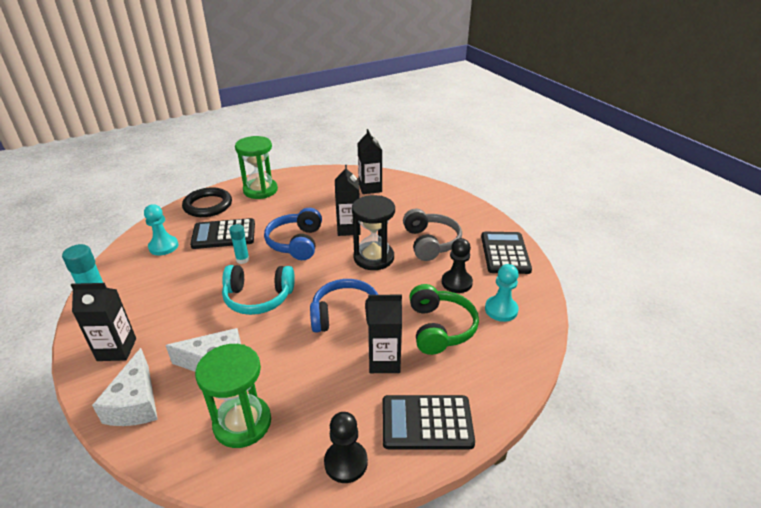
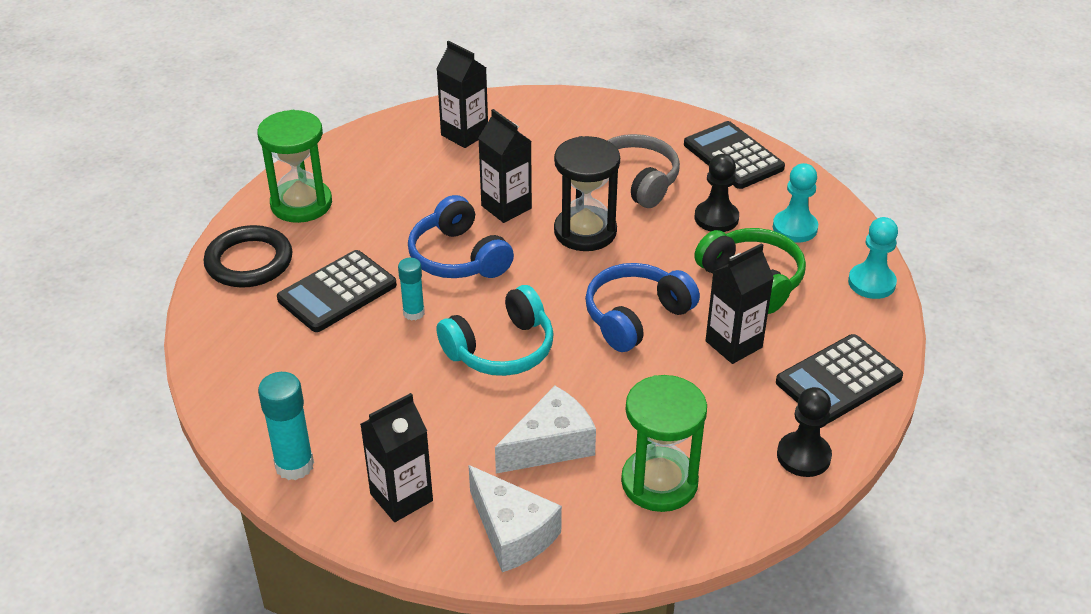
camera: 35 degrees left, 5 degrees up
(163, 246) = (269, 349): turquoise pawn -> turquoise pawn (871, 283)

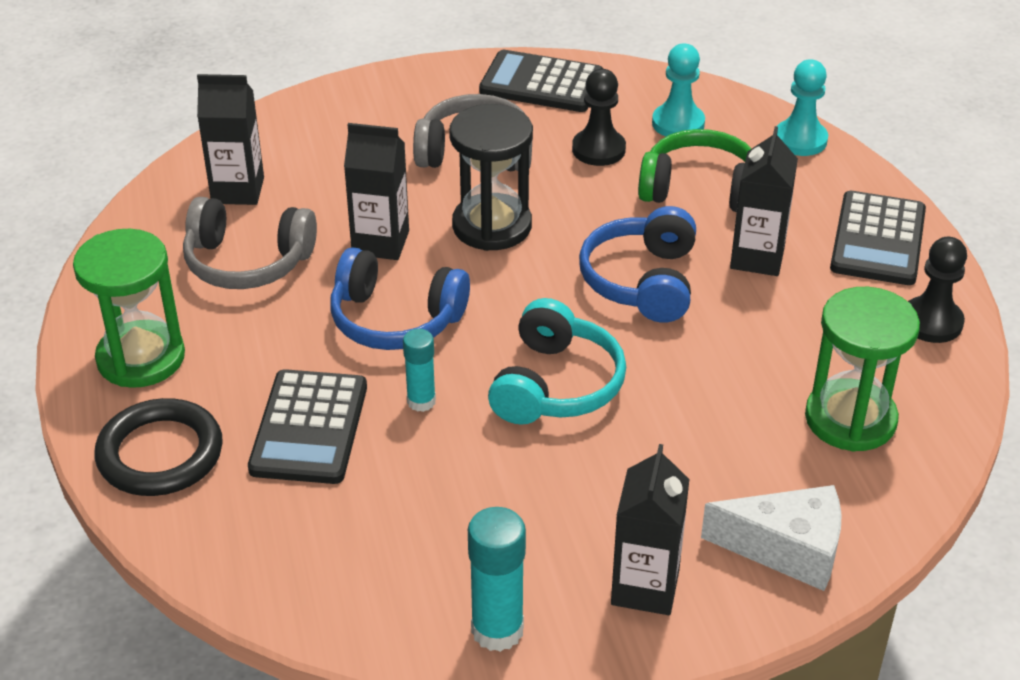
camera: 40 degrees left, 0 degrees up
(419, 179) = (247, 262): none -> grey headphones
(550, 445) = (717, 446): white cheese -> none

